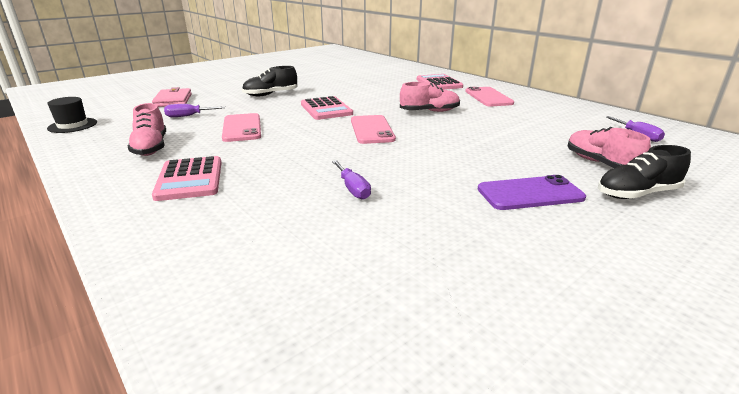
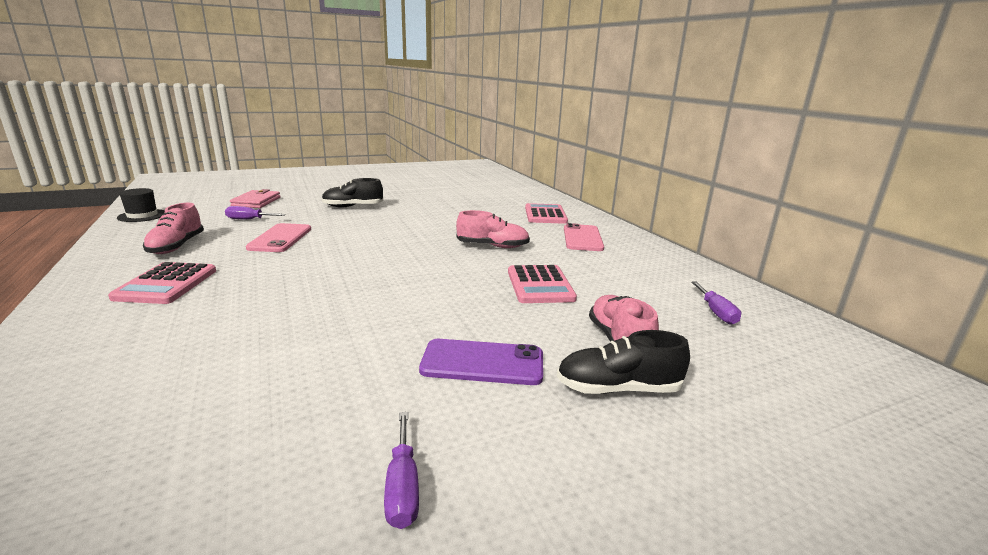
camera: 15 degrees right, 5 degrees down
(326, 109) = (386, 229): pink calculator -> pink calculator (540, 285)
(353, 189) = (300, 321): purple screwdriver -> purple screwdriver (403, 487)
(372, 130) = (403, 258): pink phone -> none

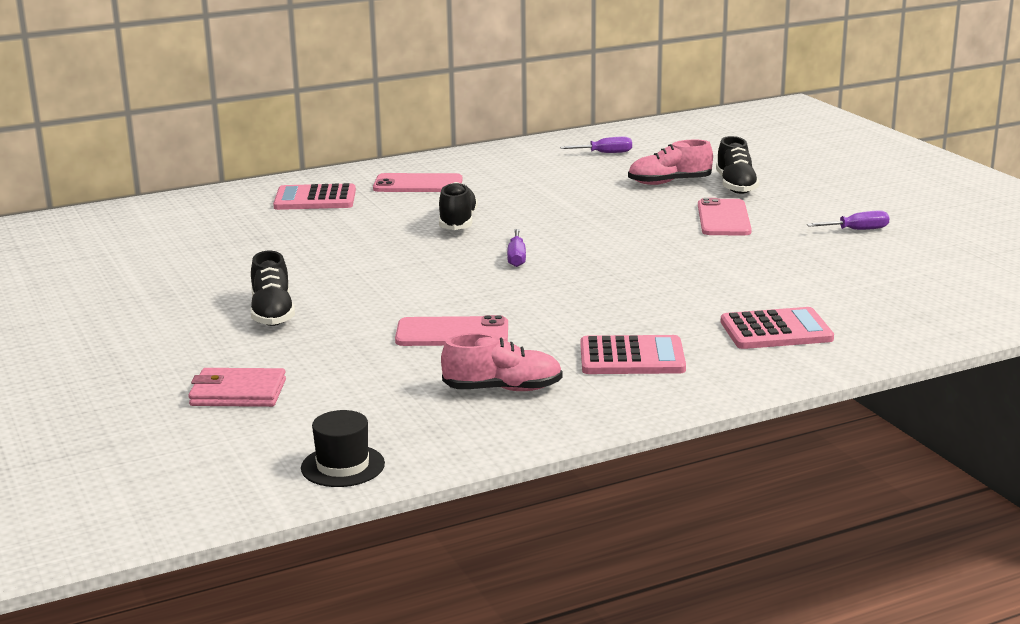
camera: 90 degrees left, 0 degrees up
(249, 219) = (358, 373): purple screwdriver -> purple screwdriver (516, 258)
(482, 363) = (723, 218): purple phone -> pink phone
(493, 246) = (458, 222): pink shoe -> black shoe
(540, 285) = (570, 203): pink calculator -> pink calculator (776, 330)

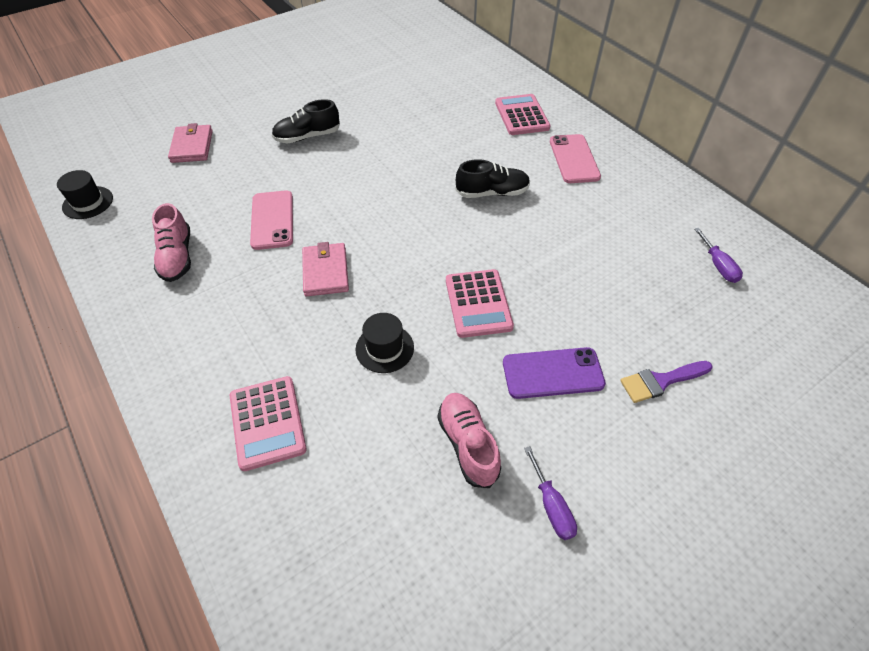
camera: 80 degrees right, 30 degrees up
(516, 258) = (420, 235): purple screwdriver -> none
(561, 304) = (325, 272): none -> pink wallet
(632, 357) = (221, 323): pink calculator -> pink calculator (478, 303)
(669, 182) = (648, 322): pink shoe -> pink shoe (467, 444)
(684, 279) = (384, 348): none -> black hat
(723, 218) = (552, 373): pink phone -> purple phone
(736, 186) = (660, 381): black shoe -> purple brush

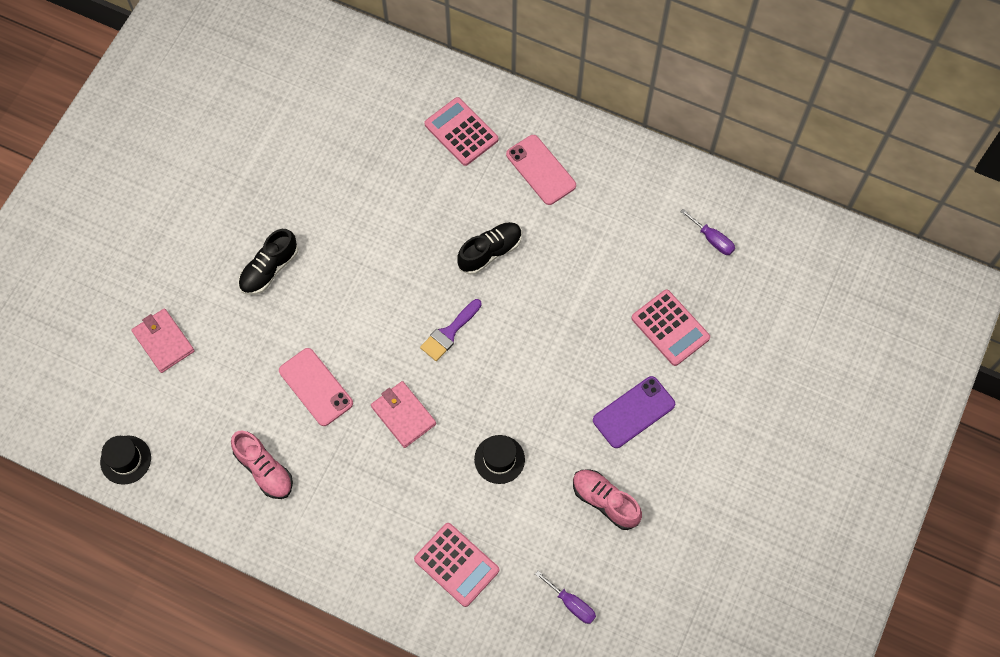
camera: 30 degrees left, 15 degrees up
(478, 303) = (545, 379): pink calculator -> pink calculator (670, 328)
(551, 506) = (681, 513): purple screwdriver -> purple screwdriver (571, 604)
(660, 381) = (711, 377): purple brush -> purple brush (449, 333)

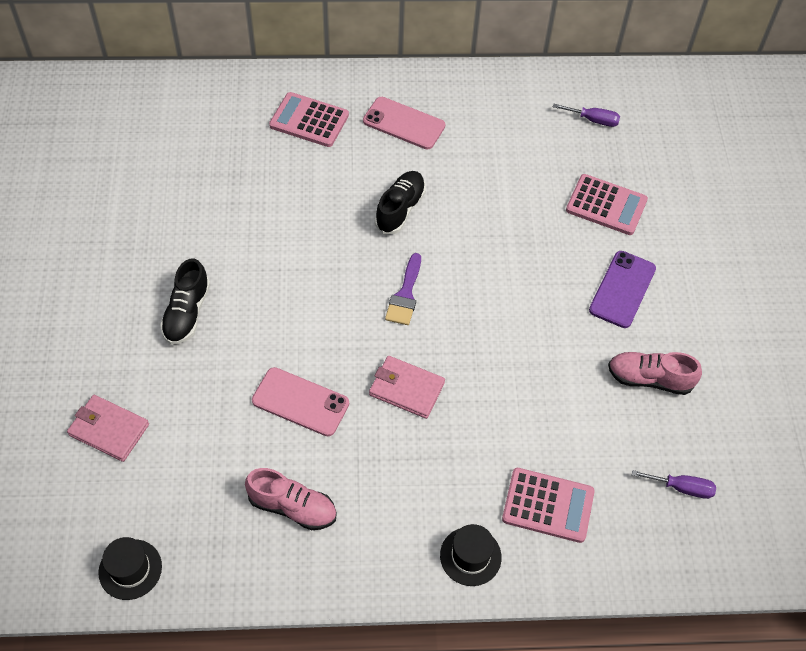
camera: 30 degrees left, 10 degrees down
(499, 459) = (526, 387): black hat -> black hat (470, 556)

